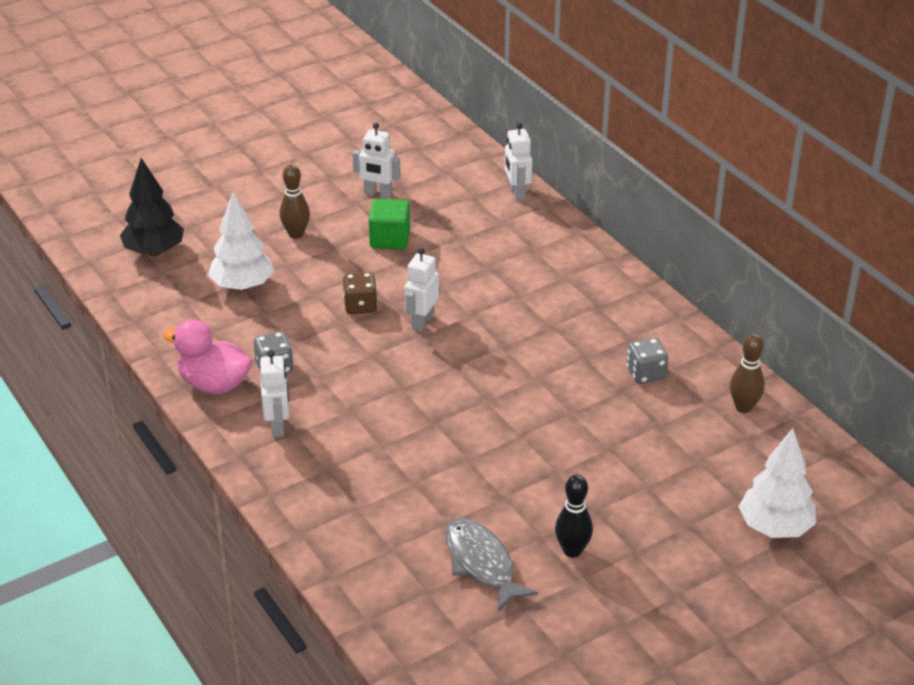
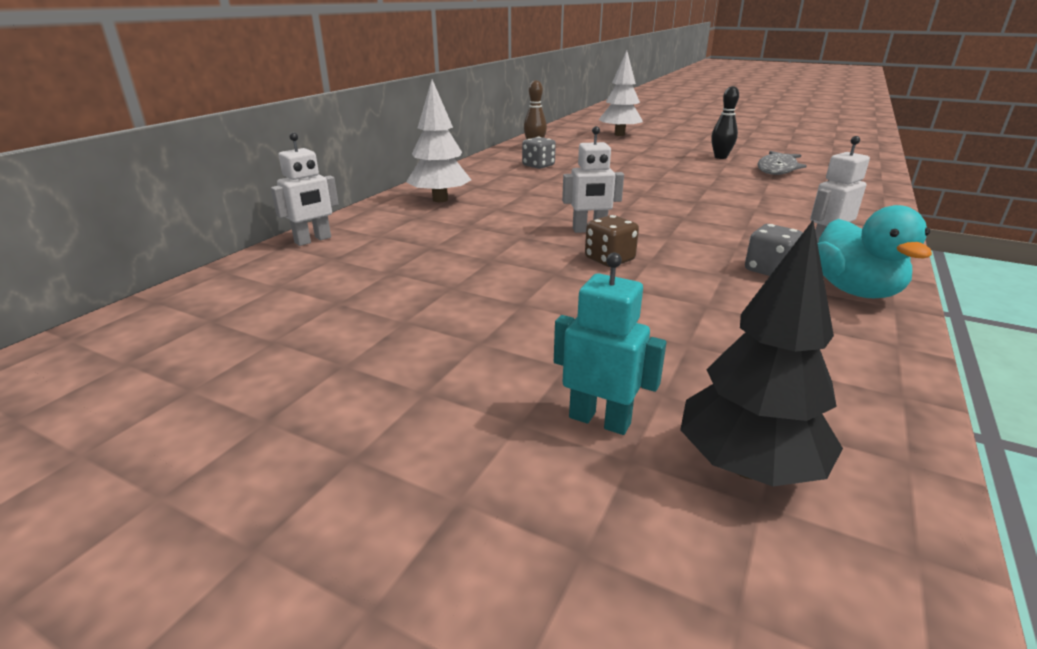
camera: 120 degrees left, 10 degrees down
(214, 384) = (854, 290): pink duck -> turquoise duck
(216, 230) = (600, 420): none -> turquoise robot
(242, 286) = (688, 337): white tree -> white tree (440, 200)
(296, 234) = (526, 340): brown bowling pin -> none
(378, 194) = (367, 312): white robot -> none
(390, 239) = (469, 277): green cube -> none

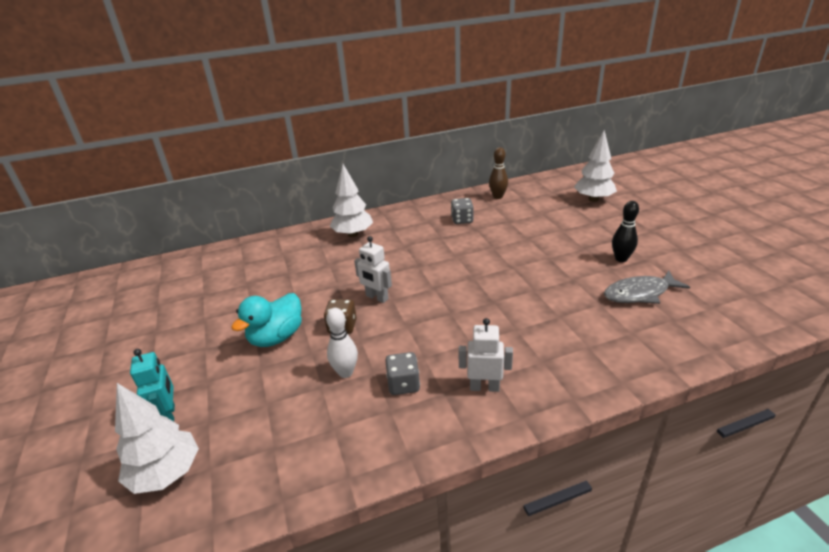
camera: 45 degrees right, 5 degrees up
(313, 240) = (255, 245): white robot -> none
(701, 285) = (345, 372): none -> white bowling pin
(748, 466) = (167, 474): black tree -> white tree
(854, 290) = (414, 430): turquoise duck -> turquoise duck (276, 337)

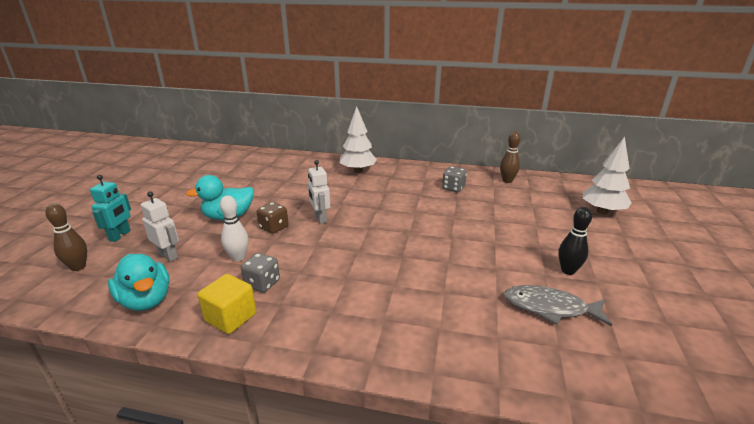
camera: 30 degrees right, 5 degrees down
(167, 474) = (78, 267): white tree -> brown bowling pin
(306, 461) = (146, 300): none -> turquoise duck
(415, 429) = (231, 317): none -> yellow cube
(484, 387) = (314, 315): white robot -> white robot (168, 255)

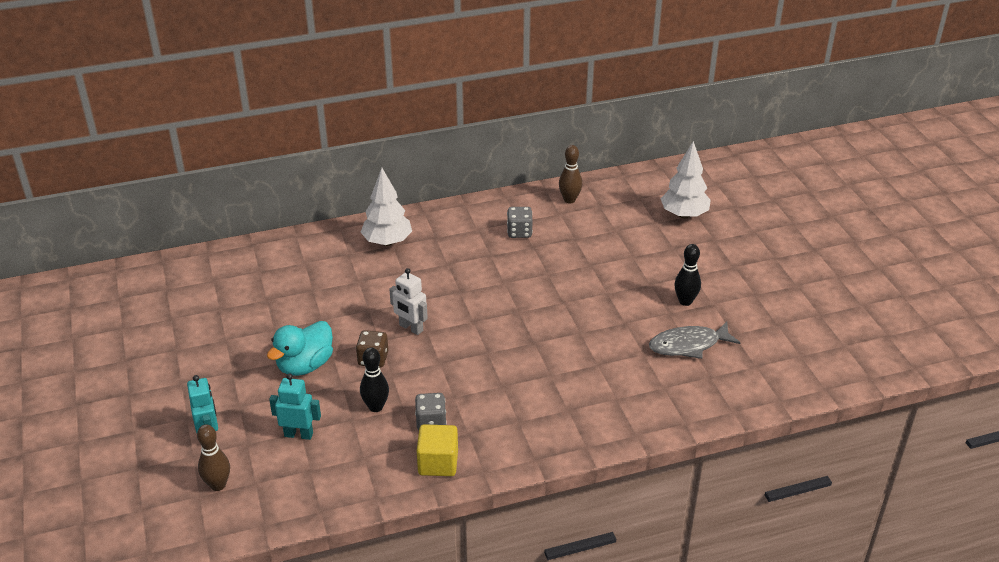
camera: 30 degrees left, 10 degrees up
(146, 300) = (340, 483): turquoise duck -> none
(168, 255) = (298, 434): white robot -> turquoise robot
(238, 257) = (376, 407): white bowling pin -> black bowling pin

